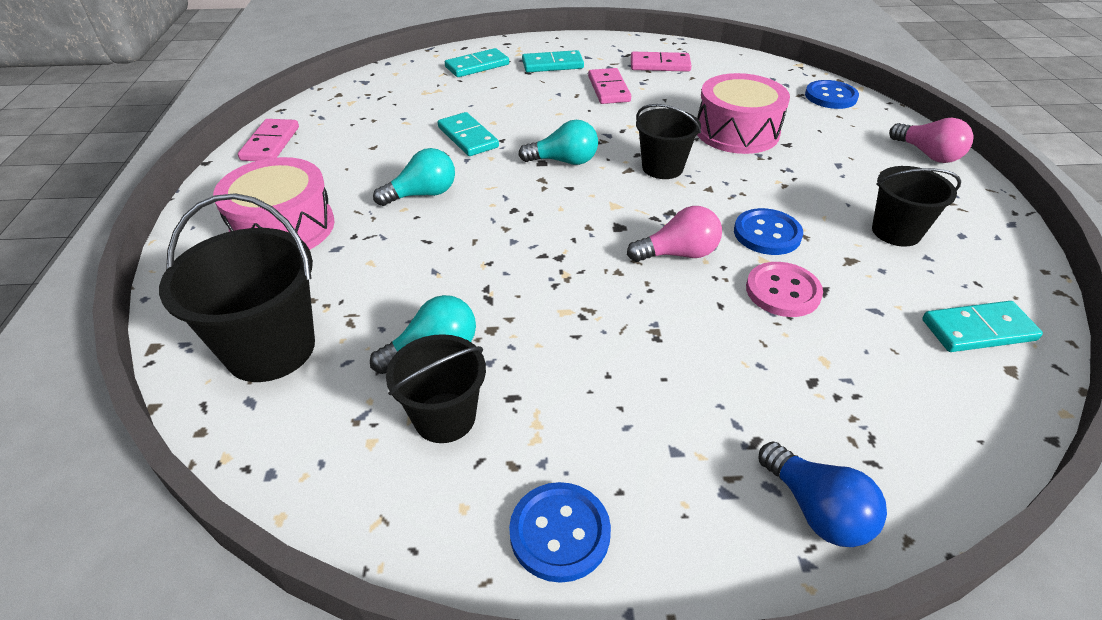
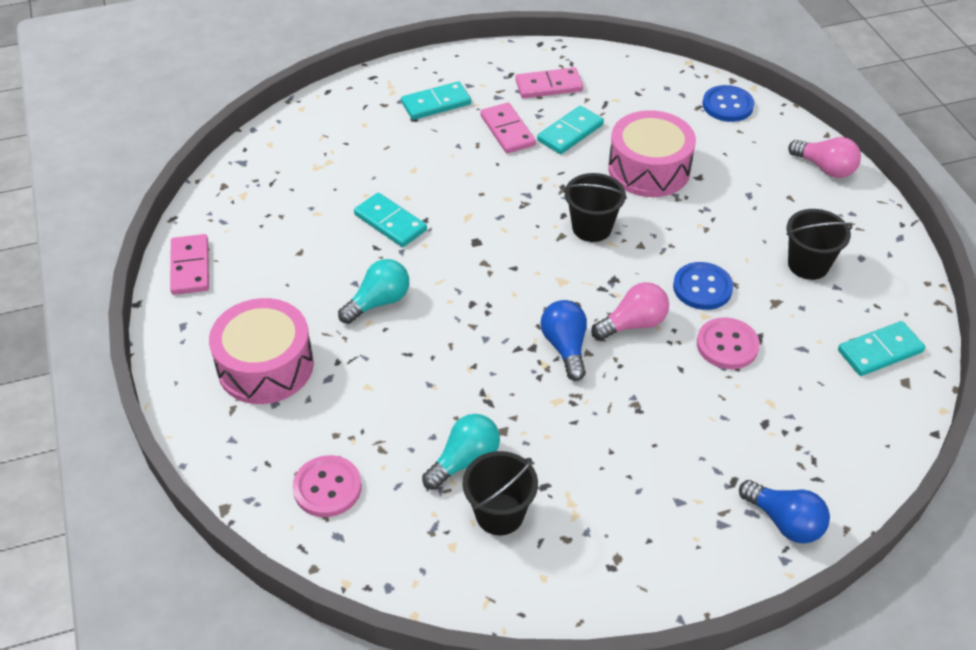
camera: 15 degrees left, 5 degrees up
(270, 349) = (327, 488): black bucket -> pink button
(477, 66) = (355, 118): turquoise domino -> turquoise domino (570, 133)
(560, 533) = (617, 578): blue button -> none
(564, 161) = (497, 236): turquoise light bulb -> none
(595, 262) = (565, 347): none -> blue light bulb

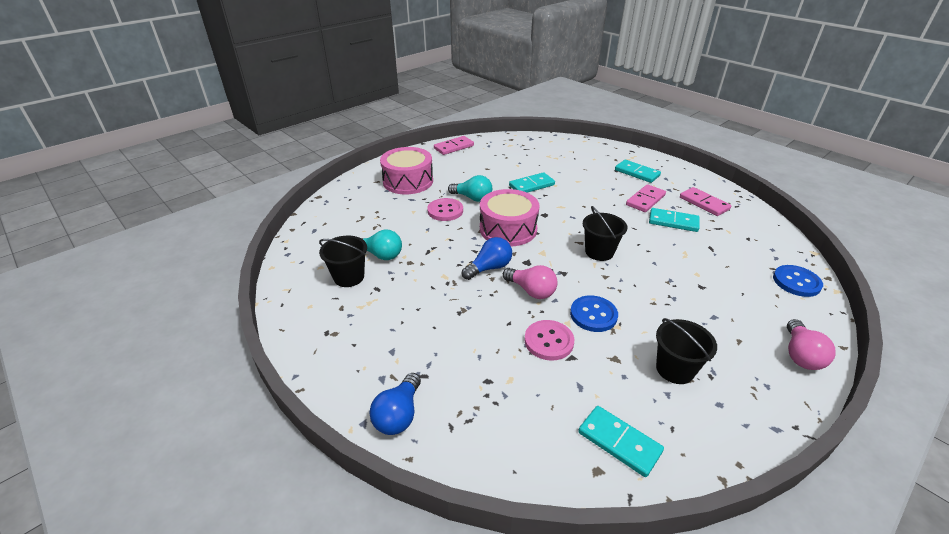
camera: 65 degrees right, 10 degrees down
(327, 488) = (342, 219): pink button -> pink button (445, 211)
(390, 222) = (531, 185): turquoise domino -> turquoise domino turned 45 degrees clockwise
(649, 169) = (680, 261): pink drum -> pink drum (508, 229)

